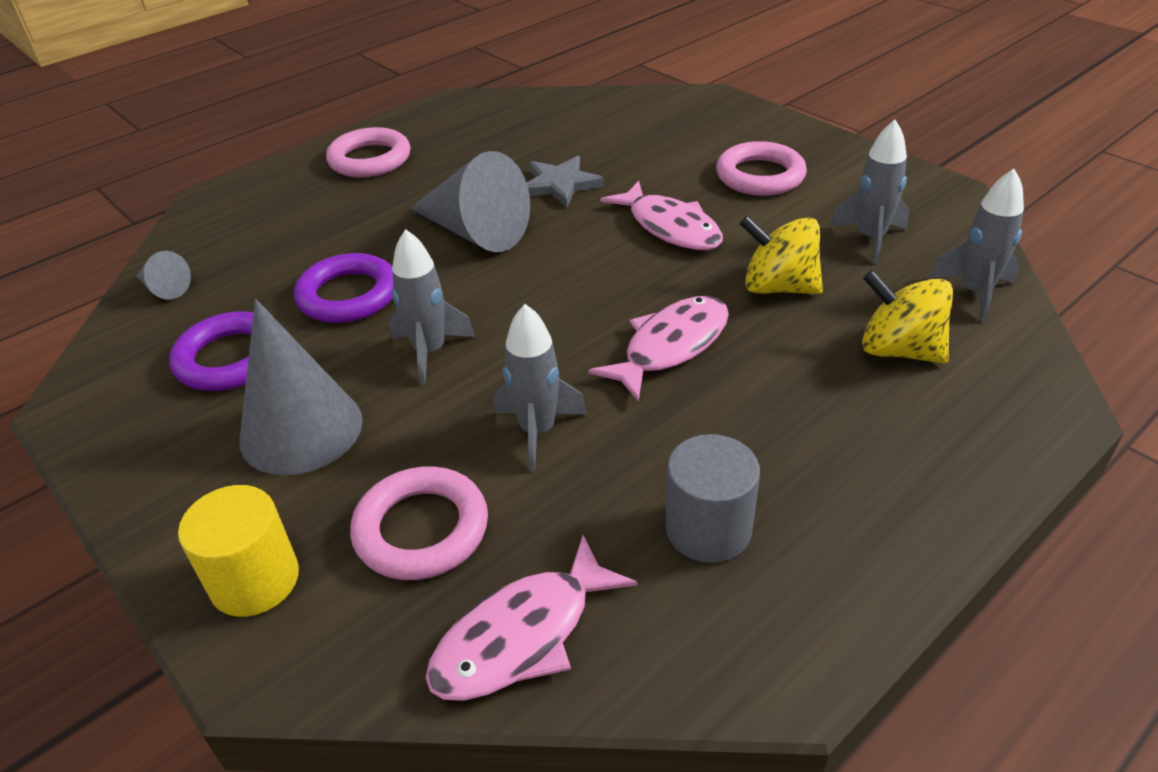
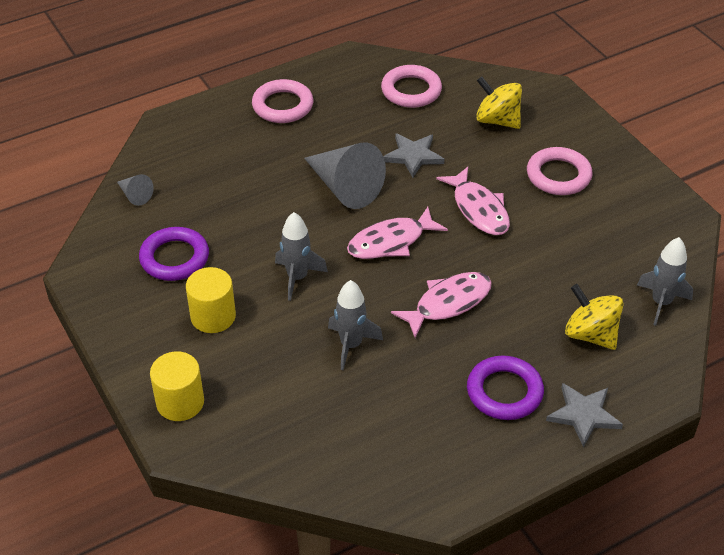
camera: 10 degrees right, 5 degrees up
(301, 430) = (213, 316): grey cone -> yellow cylinder
(348, 295) = (252, 224): purple ring -> purple ring (504, 392)
(421, 529) = (273, 392): pink ring -> pink ring (411, 91)
(522, 636) = (315, 460): pink fish -> pink fish (391, 242)
(708, 529) = (430, 423): grey cylinder -> none
(778, 287) = (533, 272): yellow spinning top -> yellow spinning top (497, 120)
(870, 238) = (612, 246): grey rocket -> none
(949, 466) = (583, 415): none -> grey star

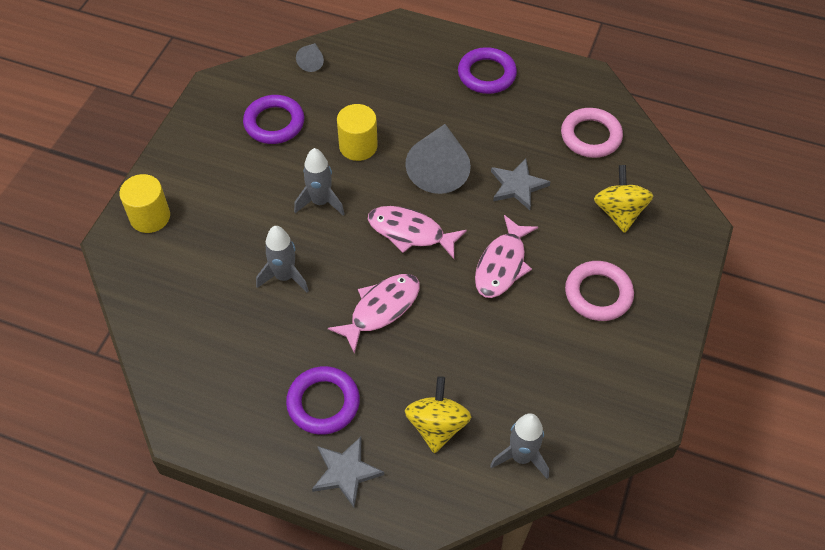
camera: 50 degrees right, 10 degrees up
(213, 316) = (240, 181): yellow cylinder -> yellow cylinder (358, 146)
(282, 106) = (486, 74): pink ring -> purple ring
(448, 303) = (381, 309): pink fish -> pink fish turned 60 degrees counterclockwise

